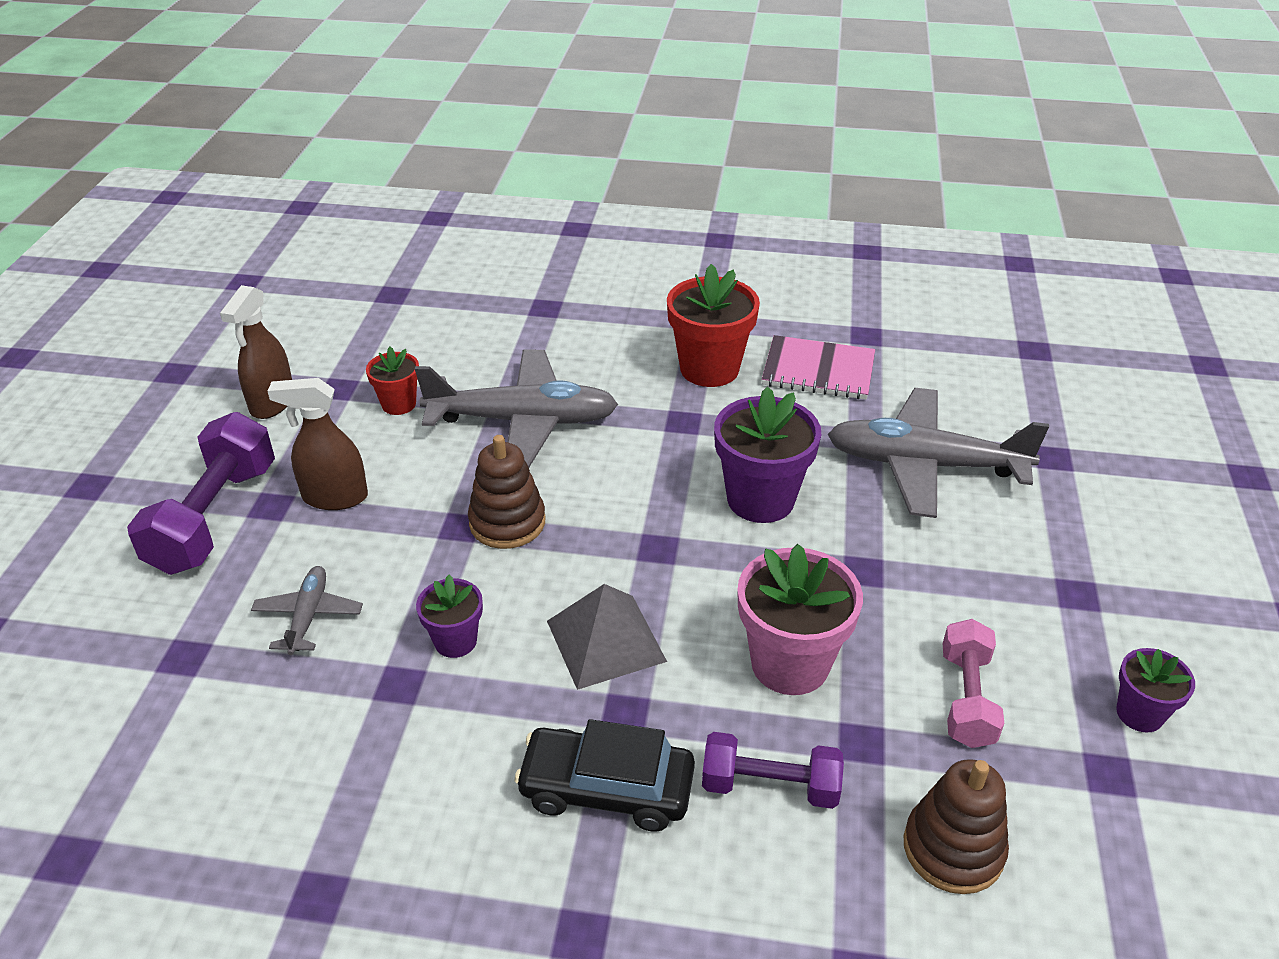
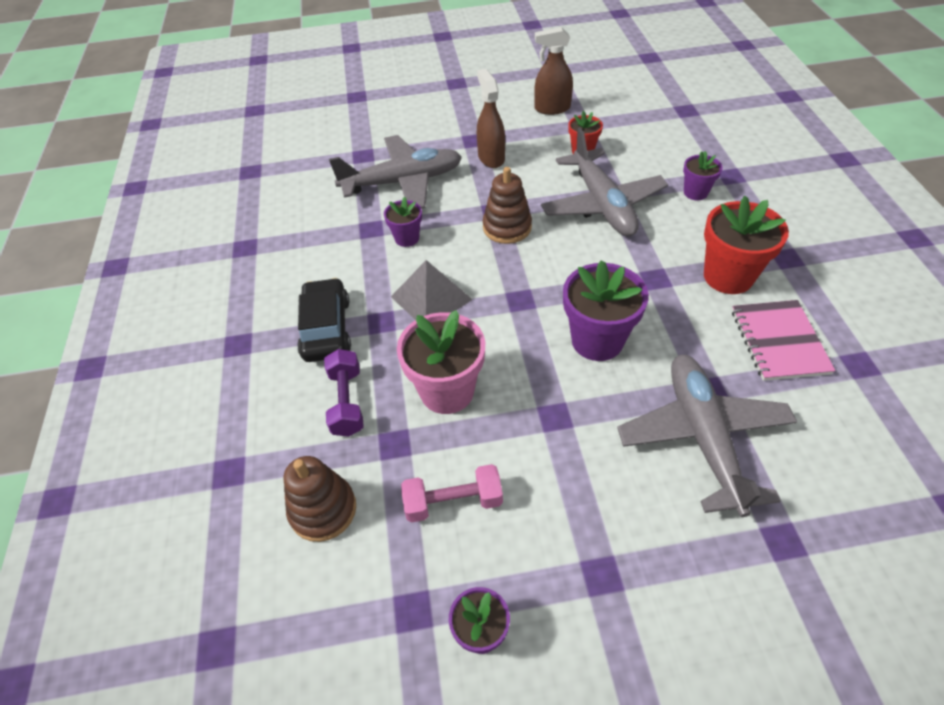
camera: 75 degrees right, 10 degrees up
(214, 518) = (455, 127): purple dumbbell -> none
(308, 616) = (403, 182): grey plane -> grey plane, size x2.05
(556, 342) = (695, 192): none -> purple flower pot

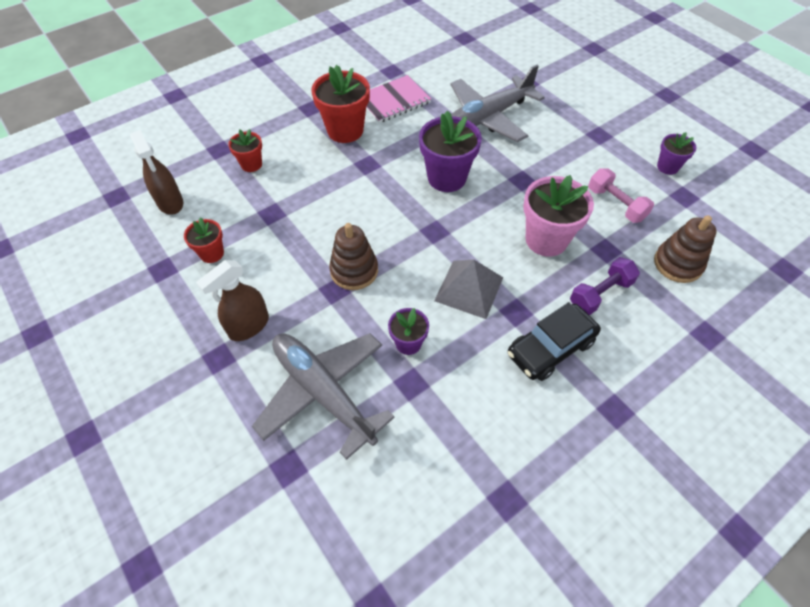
camera: 120 degrees left, 5 degrees up
(552, 108) = (133, 305): brown spray bottle -> brown spray bottle (170, 203)
(602, 204) = (292, 216): grey plane -> none
(695, 192) = (251, 164): purple flower pot -> red flower pot

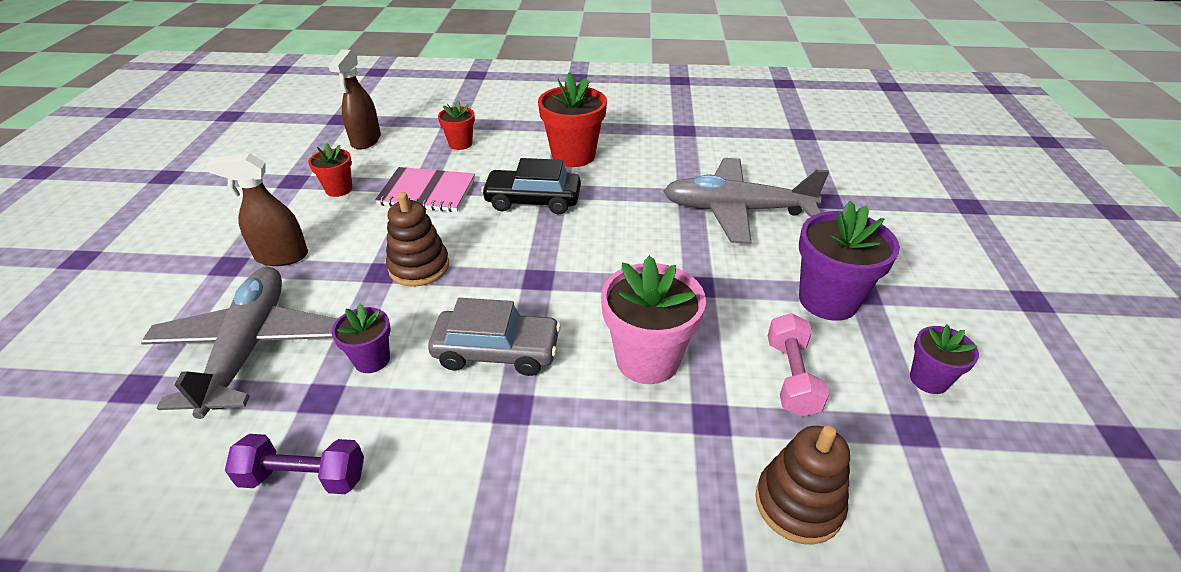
camera: 40 degrees right, 15 degrees down
(393, 101) = (652, 153): pink notebook -> pink notebook (427, 192)
(447, 178) = (616, 240): purple flower pot -> purple flower pot (828, 300)
(469, 289) = (497, 351): grey pyramid -> grey car
(550, 348) = (497, 474): black car -> black car (533, 200)
(600, 294) = (638, 461): purple dumbbell -> purple dumbbell (304, 477)

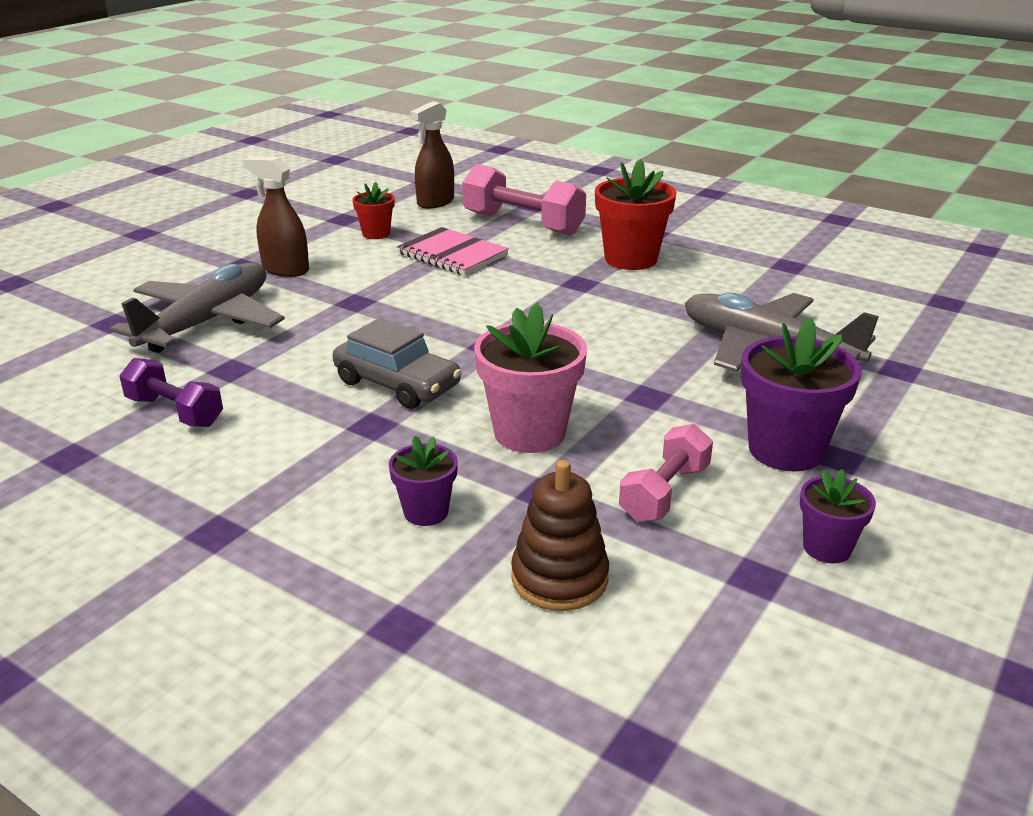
camera: 30 degrees right, 10 degrees down
(372, 359) = (290, 357): purple flower pot -> purple flower pot (426, 512)
(419, 267) = (390, 307): brown stacking toy -> none
(460, 144) = (523, 224): red flower pot -> pink dumbbell
(533, 200) = (548, 285): black car -> none

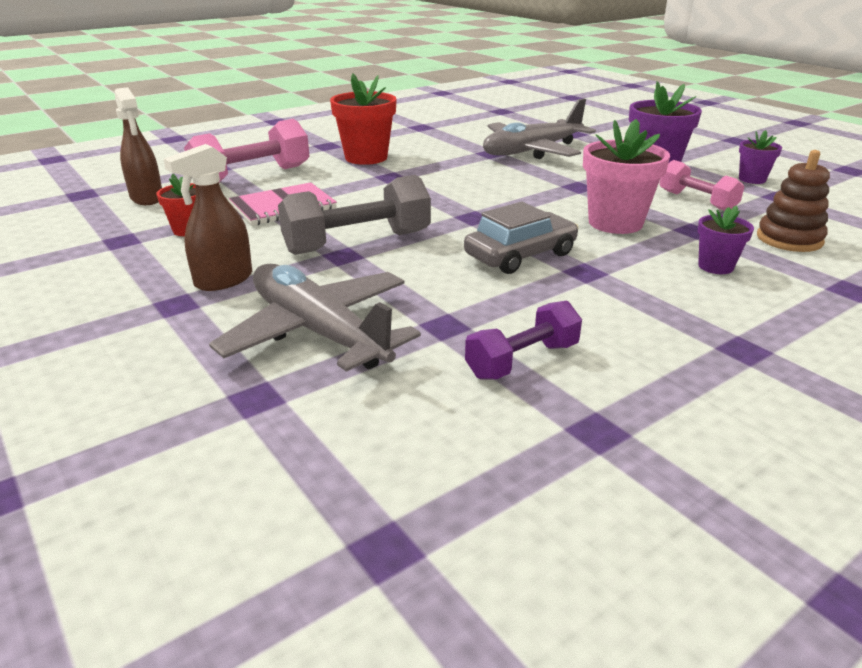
camera: 70 degrees left, 0 degrees up
(386, 302) = (357, 242): none -> grey dumbbell

